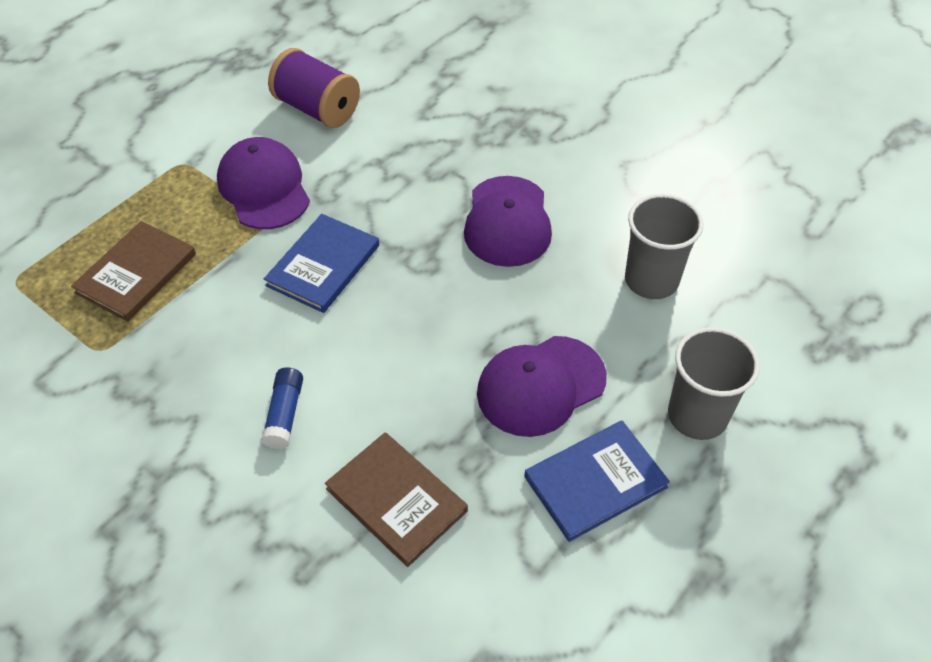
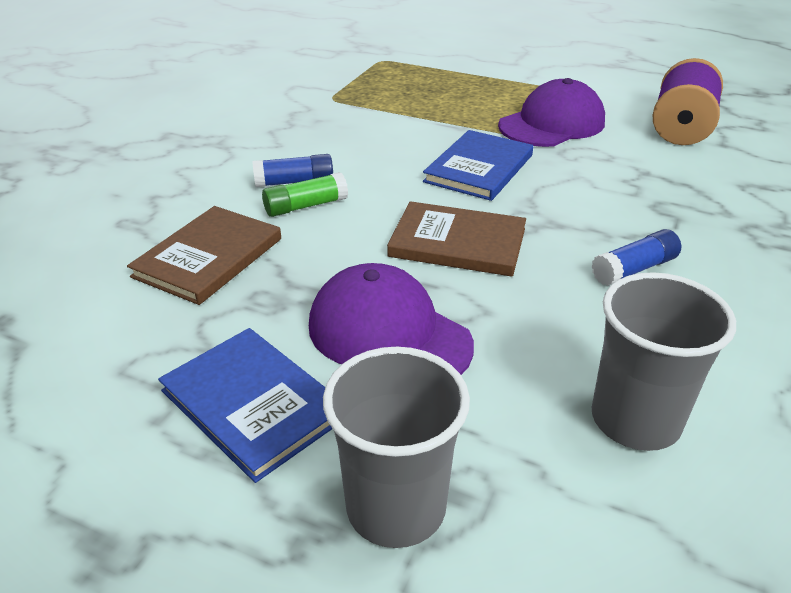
camera: 75 degrees right, 15 degrees down
(136, 273) = (414, 95): brown book -> brown book (457, 243)
(323, 265) = (479, 168): blue book -> blue book turned 75 degrees counterclockwise
(336, 411) = (305, 206): none -> green glue stick
(507, 222) = (634, 269): purple cap -> blue glue stick

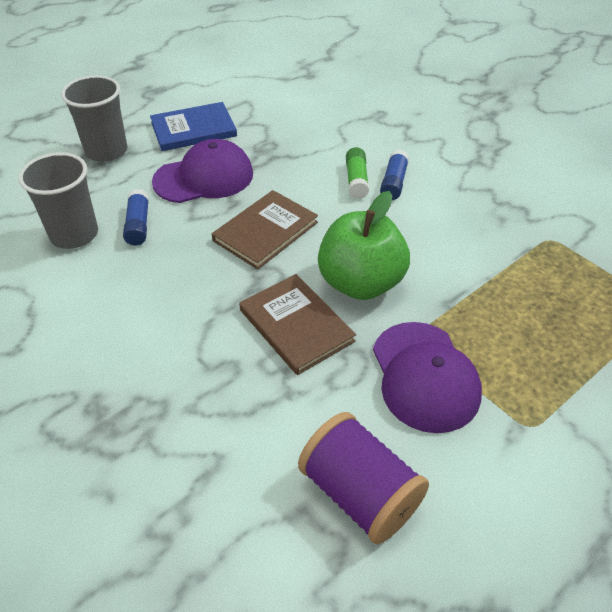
camera: 115 degrees right, 10 degrees up
(209, 257) = (321, 135): brown book -> brown book (296, 325)
(479, 168) = (360, 283): blue book -> green apple
(634, 269) = (173, 301): blue glue stick -> blue glue stick (138, 225)

